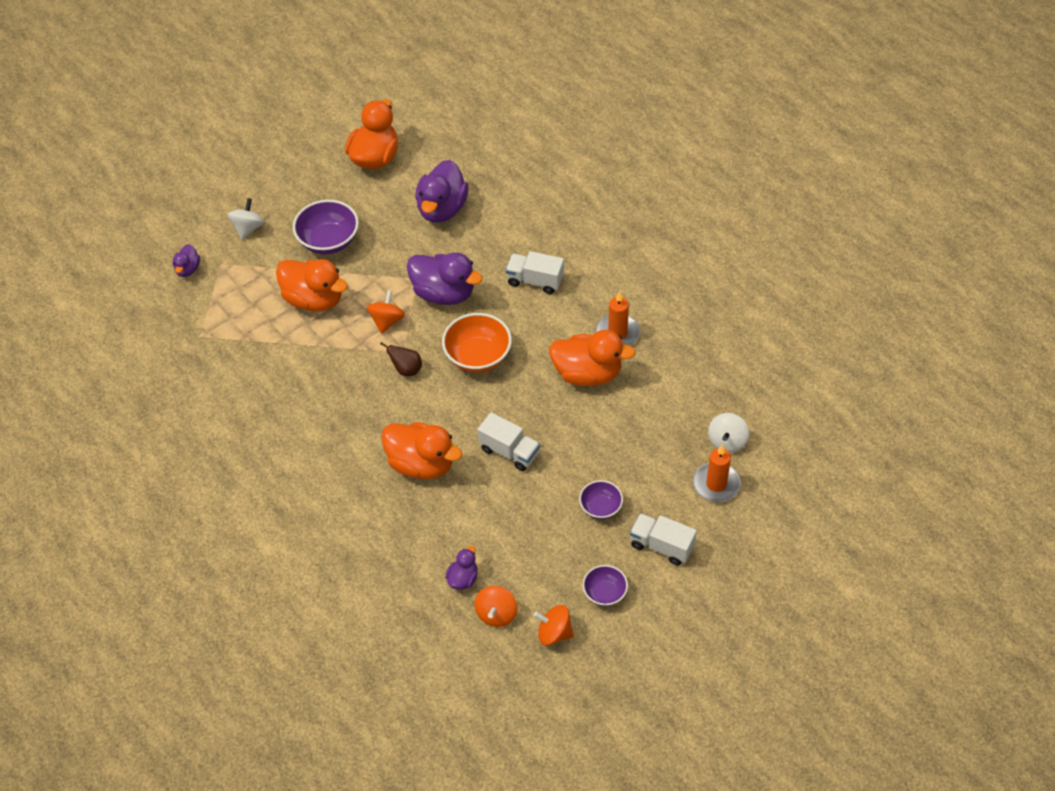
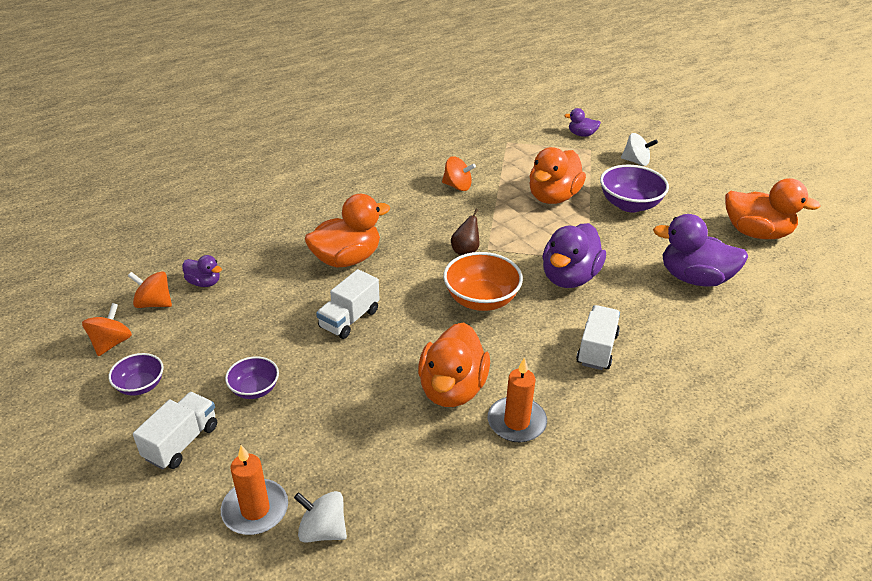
camera: 90 degrees right, 15 degrees down
(387, 321) = (528, 239): orange spinning top -> orange spinning top (457, 186)
(421, 464) = (347, 259): orange duck -> orange duck turned 150 degrees counterclockwise

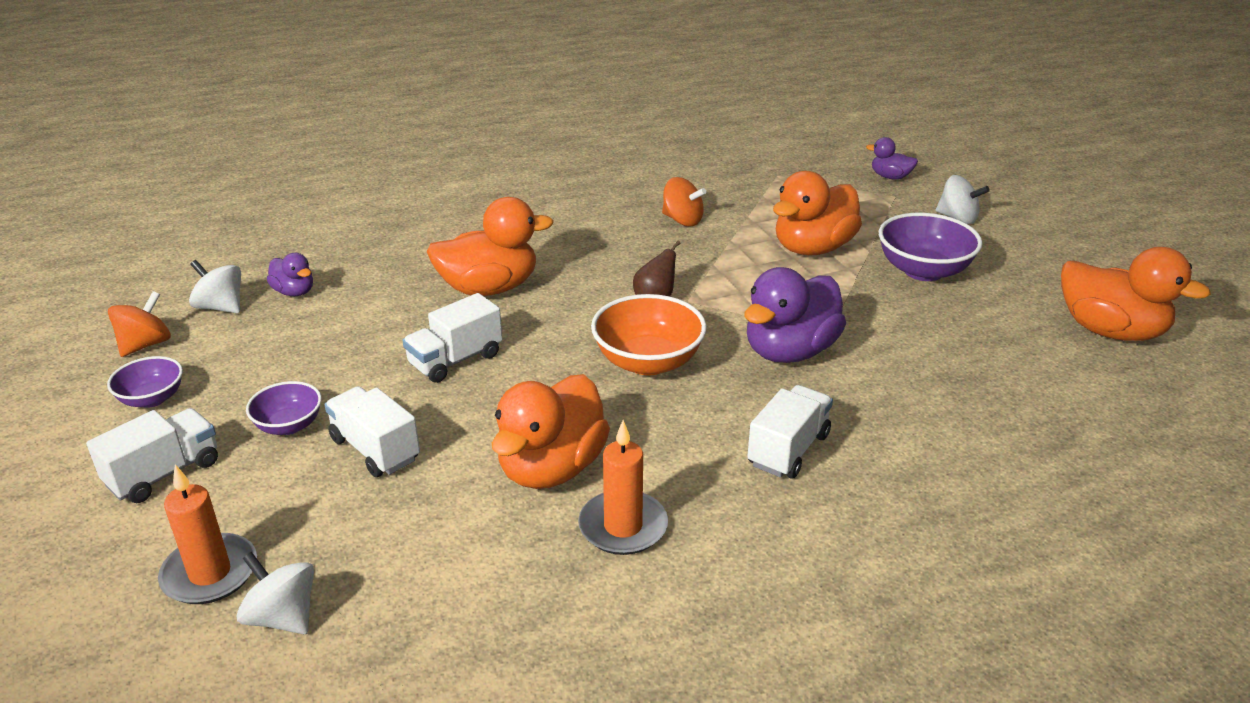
camera: 15 degrees right, 5 degrees down
(154, 303) = (221, 307): orange spinning top -> white spinning top
(325, 397) = (375, 449): none -> white truck
(694, 278) = (983, 378): purple duck -> none

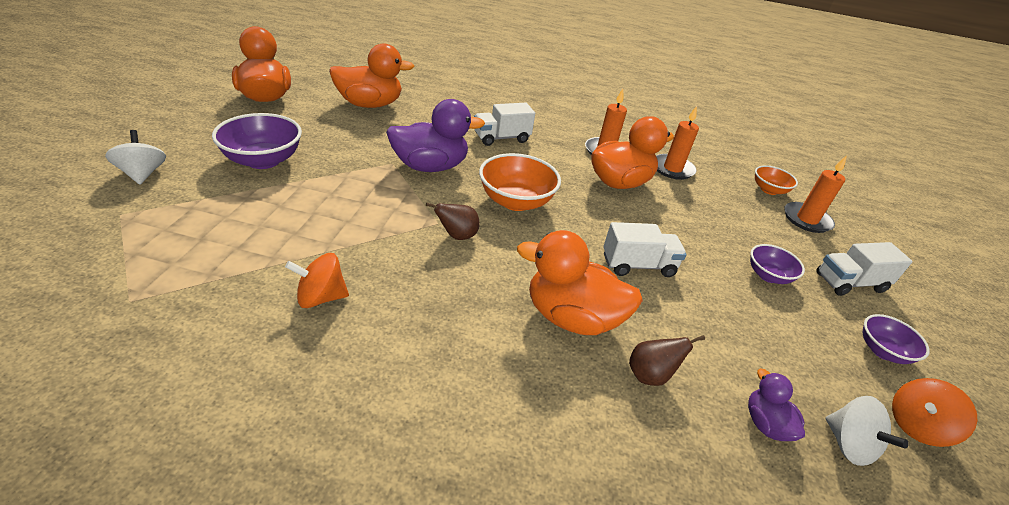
camera: 150 degrees left, 5 degrees up
(283, 617) = (769, 190): white spinning top -> orange bowl
(375, 449) = (713, 235): white truck -> none
(400, 281) = (650, 375): none -> brown pear
(486, 558) = (672, 169): none -> orange candle
(682, 220) = (321, 297): orange spinning top -> orange spinning top turned 75 degrees counterclockwise
(813, 248) = (286, 211): orange duck -> orange duck (370, 104)
(890, 177) = (64, 233): purple duck -> none

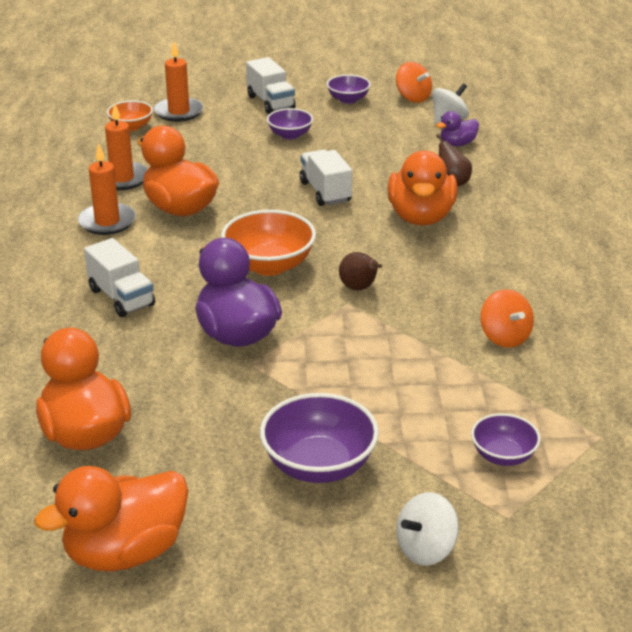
camera: 100 degrees left, 5 degrees down
(178, 236) = (503, 456): none -> purple bowl

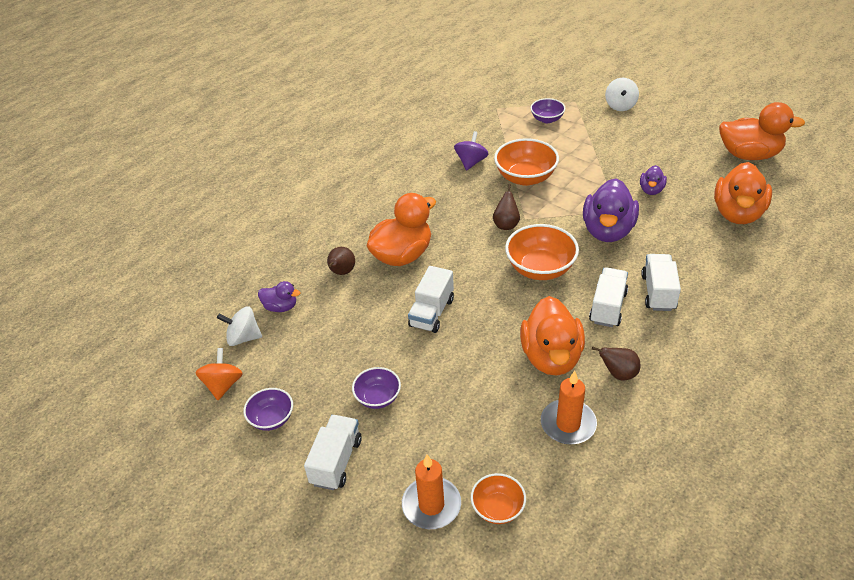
camera: 135 degrees left, 10 degrees up
(107, 222) = (618, 374): orange candle -> brown pear
(163, 263) = (607, 307): none -> white truck
(230, 412) = (651, 190): none -> purple duck
(319, 465) = (631, 149): purple bowl -> none
(411, 350) = (525, 177): none -> orange bowl
(425, 549) = (620, 106): white spinning top -> white spinning top turned 90 degrees clockwise
(504, 337) = (471, 162): orange spinning top -> purple spinning top

